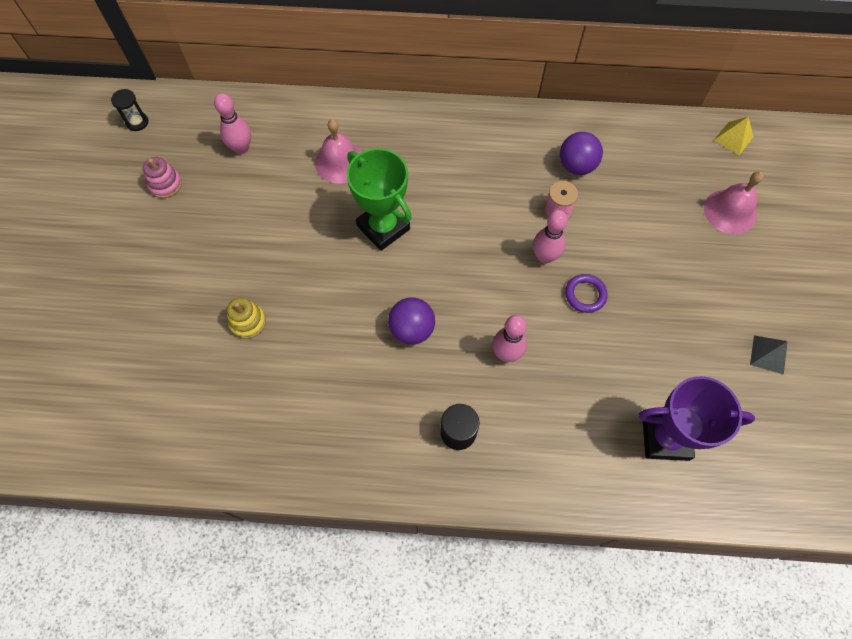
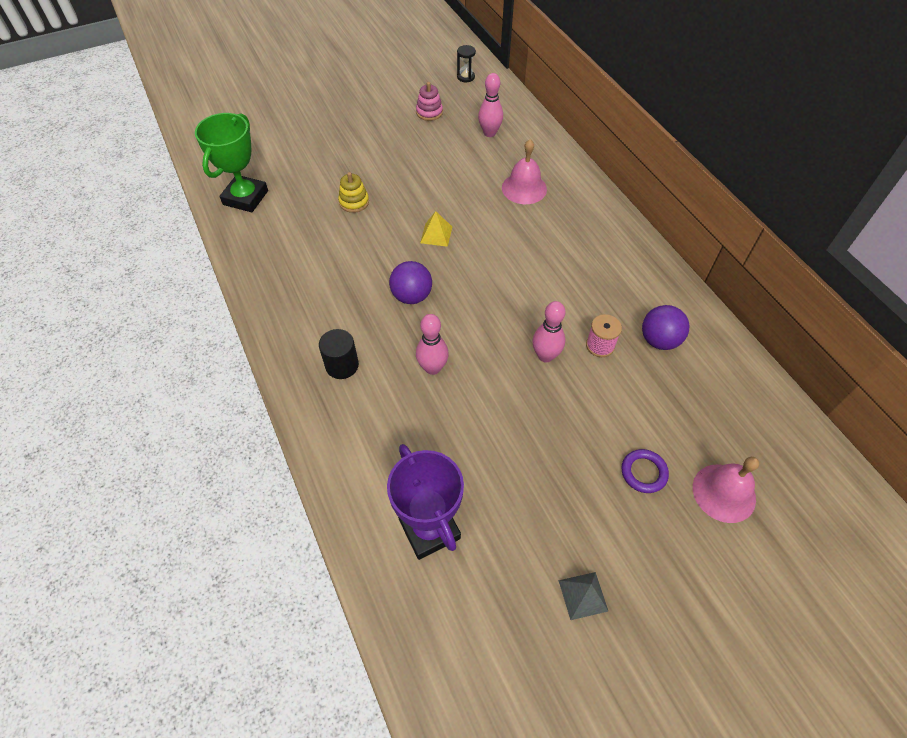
camera: 60 degrees right, 10 degrees down
(383, 227) = (488, 239): green trophy -> green trophy (245, 198)
(585, 295) = (531, 402): purple ring -> purple ring (643, 472)
(733, 138) = (817, 462): yellow pyramid -> yellow pyramid (436, 234)

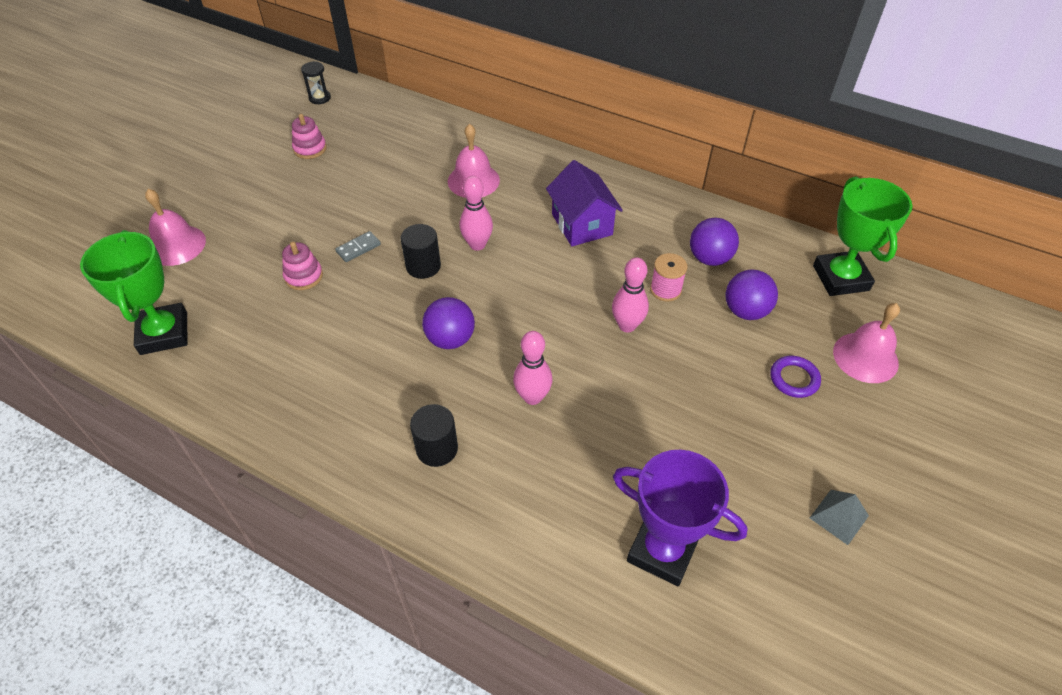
camera: 35 degrees left, 5 degrees down
(296, 142) = (176, 245): none -> pink bell
(354, 202) = (303, 276): yellow stacking toy -> pink stacking toy
(404, 200) = (358, 248): none -> grey domino
(436, 234) = (423, 266): yellow pyramid -> black cylinder
(489, 133) = (393, 143): pink bowling pin -> pink bowling pin (477, 244)
(577, 261) = (581, 224): none -> purple house
(652, 397) = (746, 311): none -> purple ball
(763, 417) = (840, 278): none -> green trophy

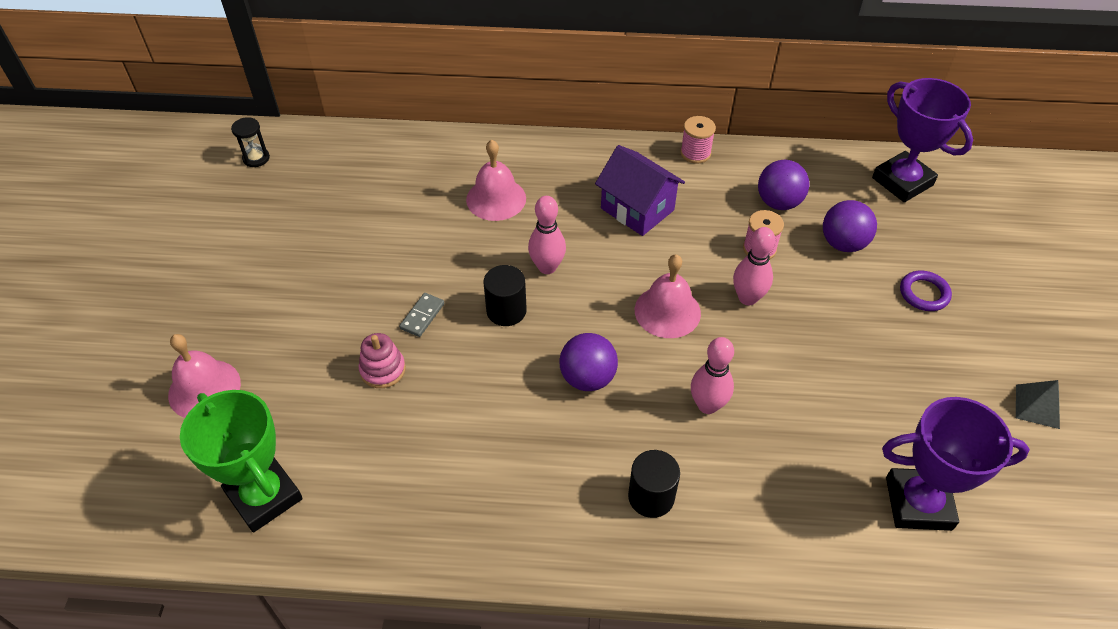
camera: 25 degrees left, 0 degrees up
(310, 148) = (286, 221): pink stacking toy -> none
(663, 196) = (695, 153): none -> pink spool
(840, 278) = (902, 181): green trophy -> purple trophy
(865, 357) = (968, 250): pink bell -> pink bell (667, 311)

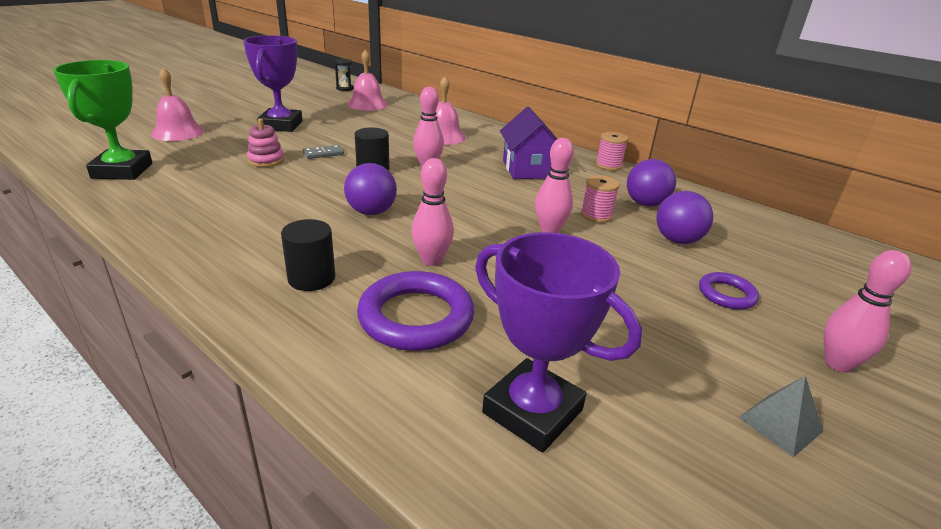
camera: 35 degrees right, 20 degrees down
(667, 311) = (477, 211): pink bell -> pink bell (367, 104)
(769, 477) = (416, 317): none -> purple ring
(902, 181) = (783, 235): purple trophy -> purple trophy (281, 125)
(1028, 323) = (838, 364): none -> pink bowling pin

